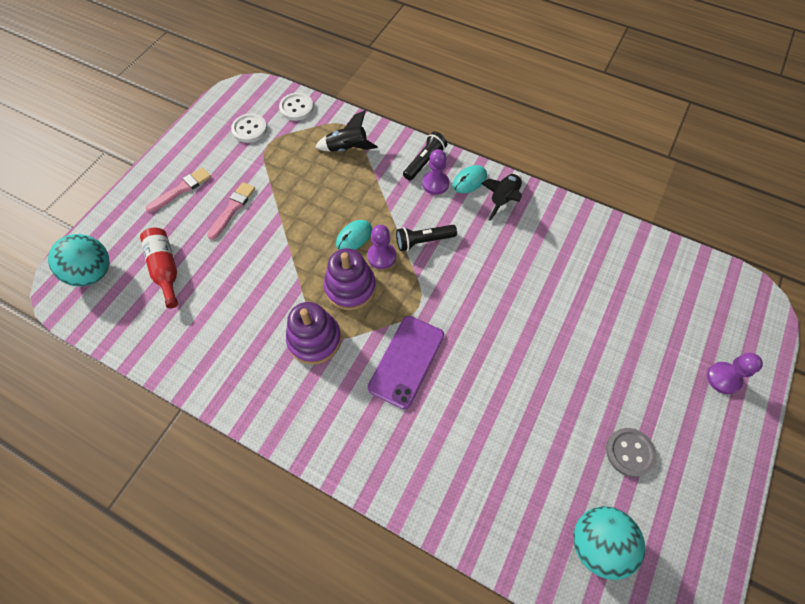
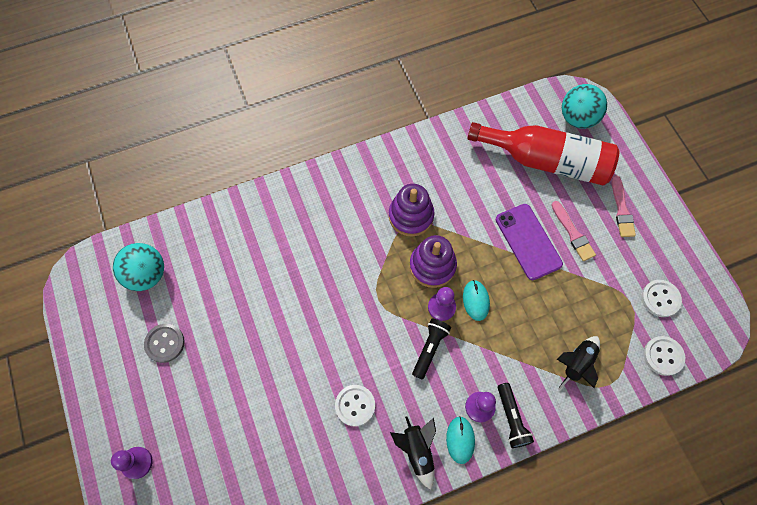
camera: 130 degrees right, 5 degrees up
(165, 269) = (546, 161): red bottle -> red bottle, size x1.88
(406, 361) = (345, 260): purple phone -> purple phone (528, 241)
(516, 259) = (355, 405): none -> white button

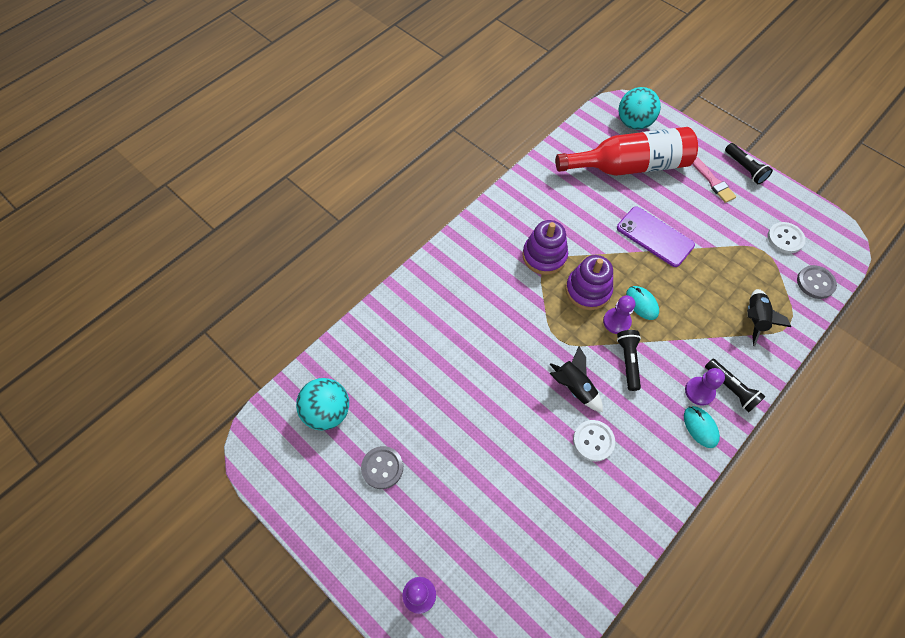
camera: 25 degrees left, 5 degrees down
(417, 451) = (670, 454): black rocket -> black rocket (574, 387)
(573, 233) = (686, 215): pink brush -> none
(663, 356) = (815, 283): white button -> grey button
(664, 210) = (744, 168): none -> black flashlight

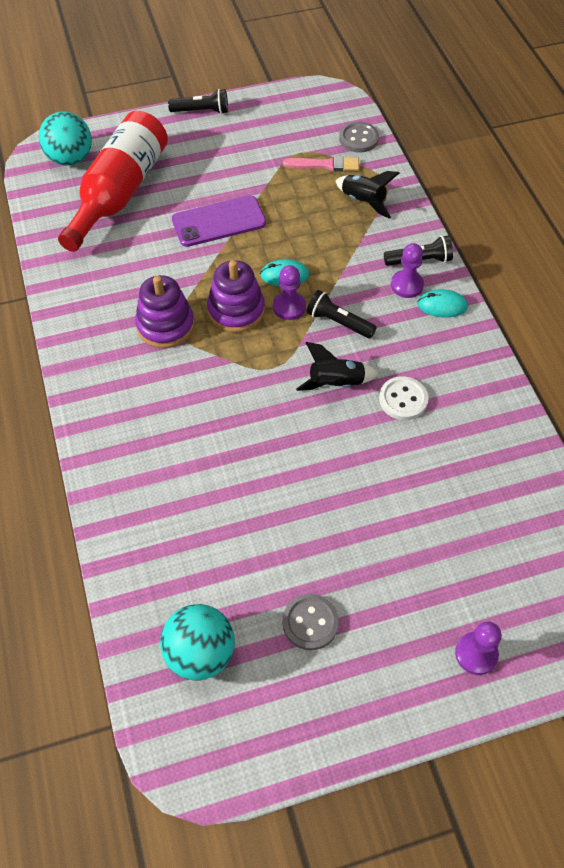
camera: 60 degrees left, 5 degrees down
(712, 181) = (194, 142): pink brush -> pink brush (325, 165)
(785, 238) = (299, 130): white button -> none

